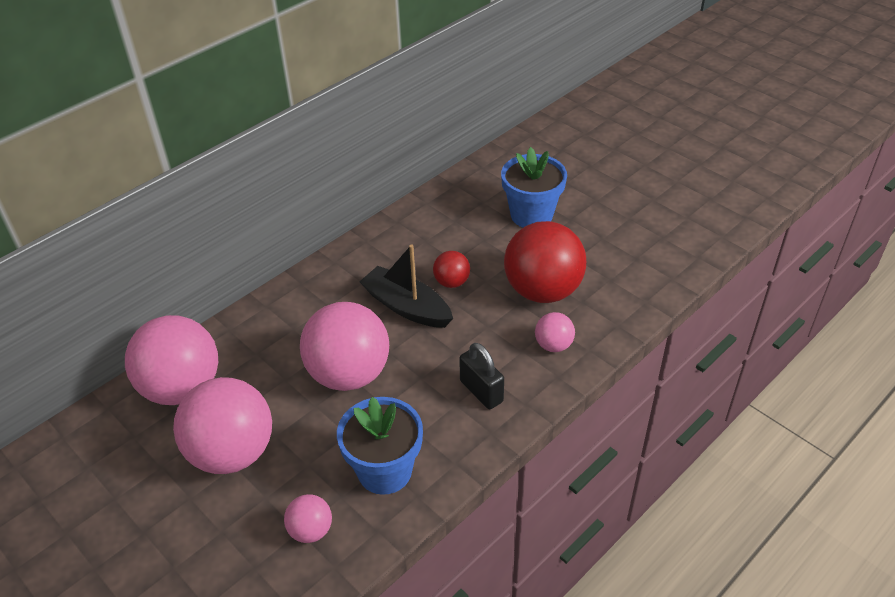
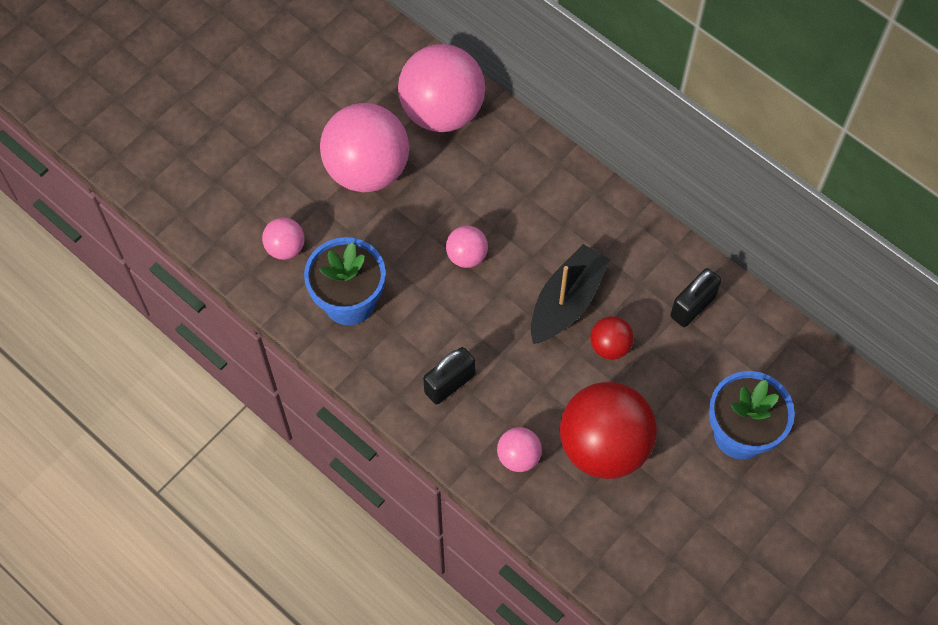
camera: 85 degrees right, 20 degrees up
(349, 374) = (466, 256): pink ball -> pink ball, size x0.47
(420, 233) = (692, 306): none -> black padlock

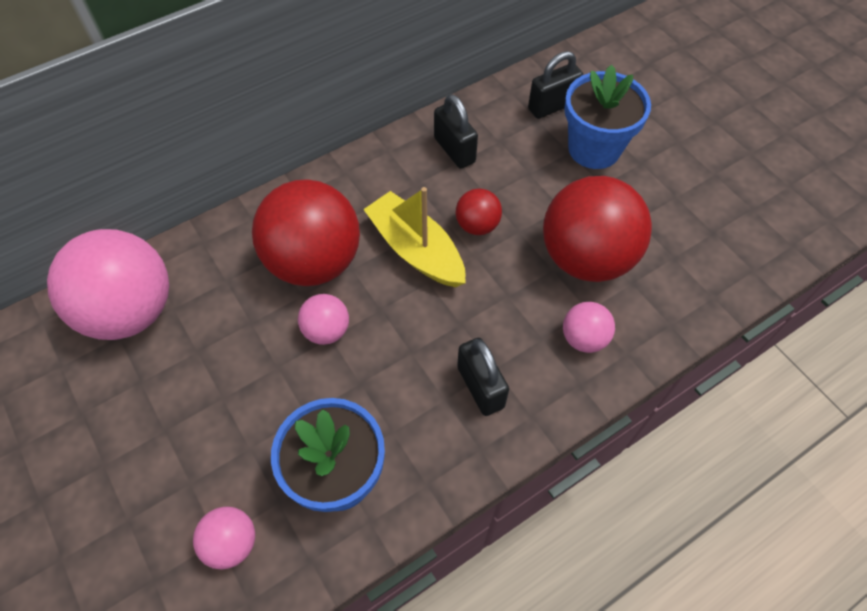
camera: 75 degrees left, 5 degrees down
(367, 169) = (166, 412): pink ball -> none
(529, 226) = (314, 262): none -> red ball
(567, 302) = (415, 249): black boat -> yellow boat
(785, 384) = (552, 106): none -> black padlock

